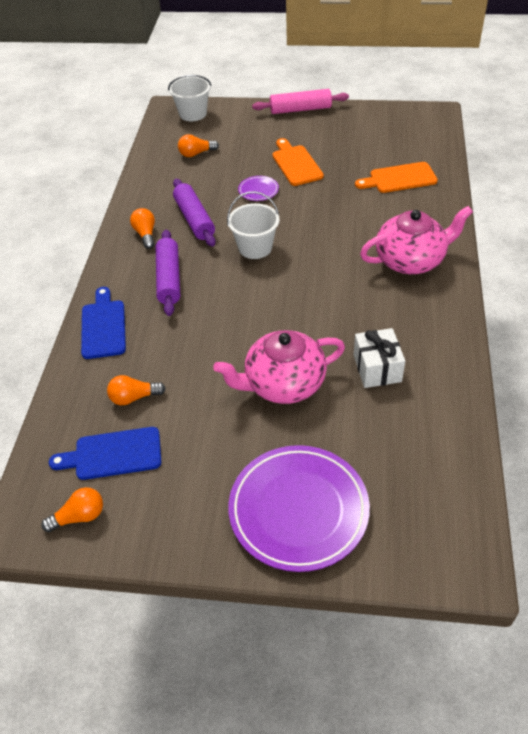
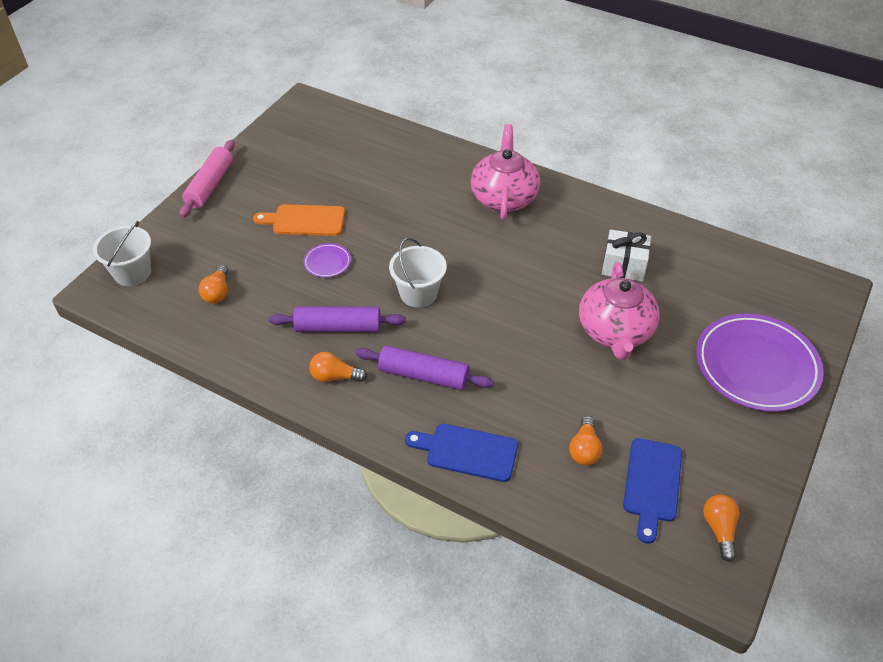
camera: 70 degrees left, 0 degrees up
(399, 178) = (385, 161): orange cutting board -> none

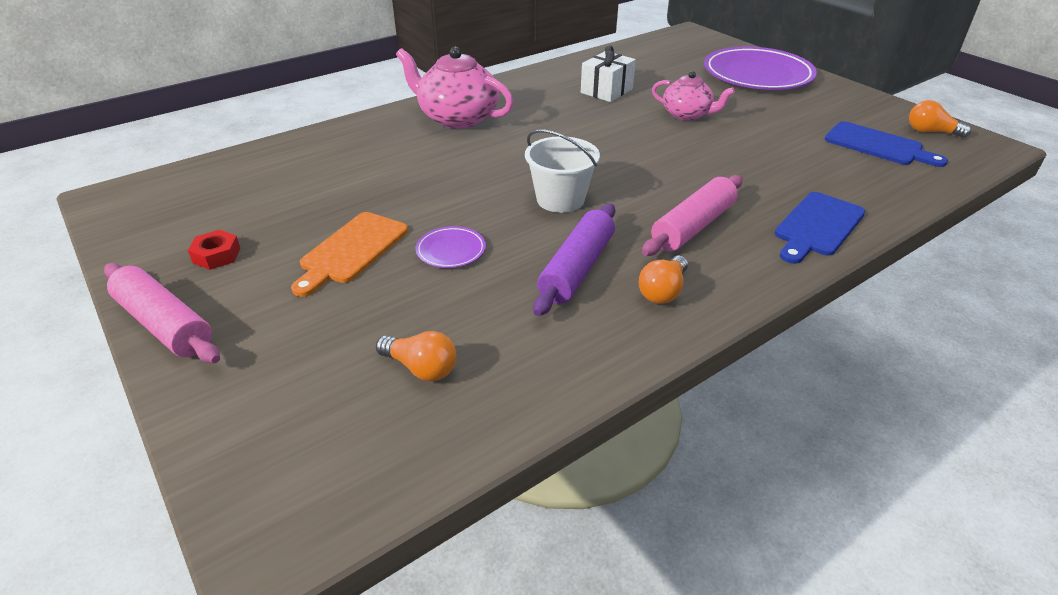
camera: 65 degrees left, 10 degrees down
(132, 272) = (274, 472): white bucket -> none
(273, 171) = (217, 255): none -> red nut
(423, 375) = (693, 226): purple rolling pin -> pink rolling pin
(584, 449) = (829, 164): orange light bulb -> none
(615, 331) = (687, 114): pink teapot -> pink teapot, size x0.62

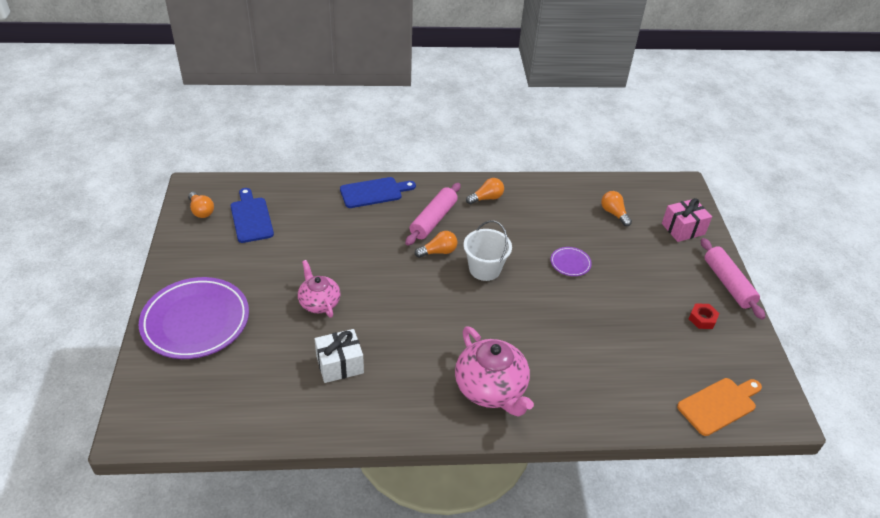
camera: 150 degrees left, 5 degrees up
(261, 400) = (683, 229): none -> pink gift
(351, 250) = (624, 288): orange cutting board -> orange cutting board (719, 405)
(577, 269) = (514, 225): purple rolling pin -> none
(637, 195) = (438, 252): none -> orange light bulb
(693, 226) = (433, 220): pink rolling pin -> pink rolling pin turned 45 degrees counterclockwise

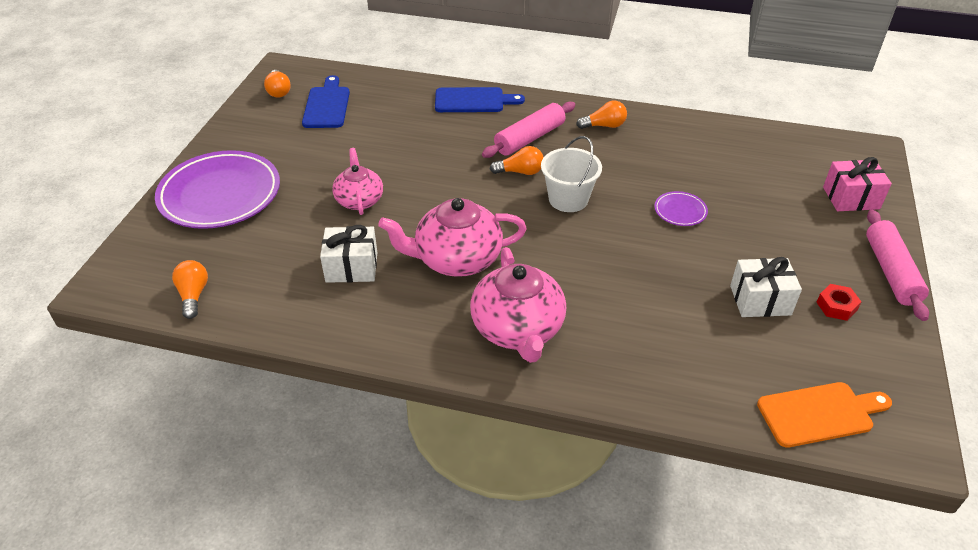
camera: 20 degrees right, 0 degrees up
(420, 339) = (456, 259): none -> pink teapot
(614, 213) = (762, 166): orange light bulb -> orange light bulb (193, 295)
(651, 325) = (760, 300): none -> white gift

